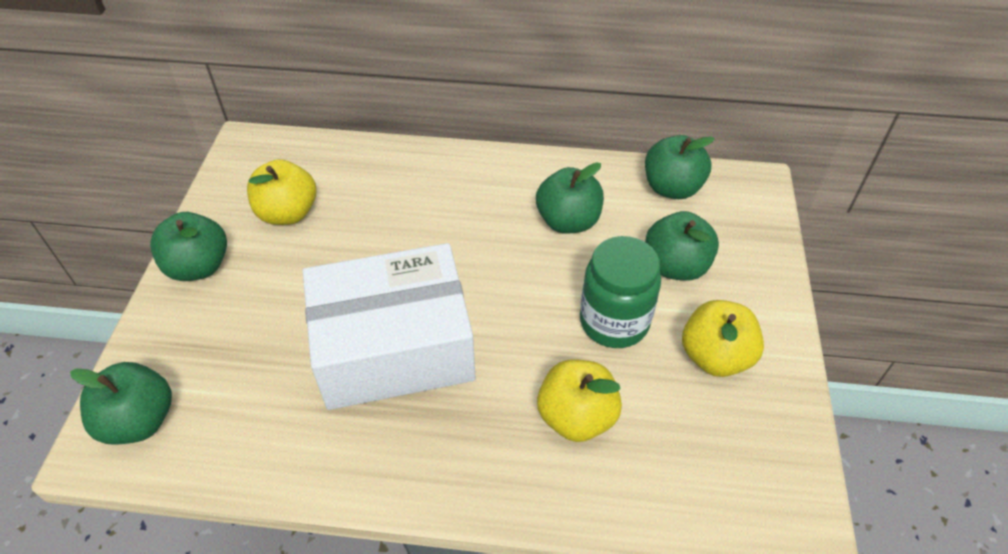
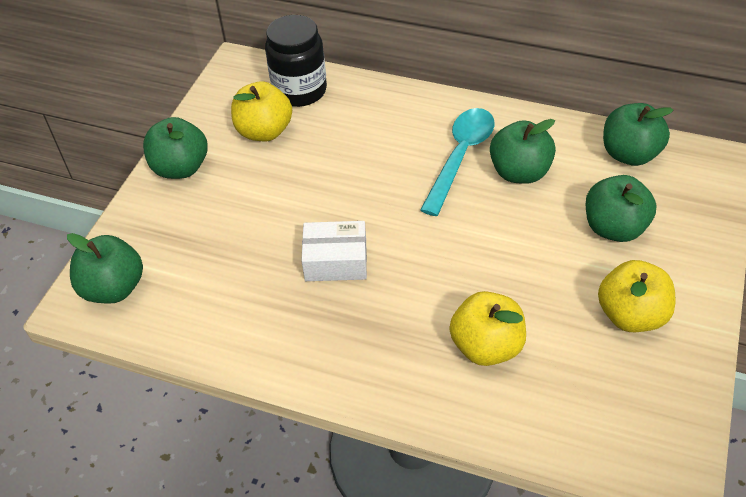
camera: 15 degrees right, 0 degrees up
(319, 164) = (299, 90): none -> black jar
(394, 347) = (336, 261): white box -> white box, size x0.47
(504, 213) = (460, 156): none -> turquoise spoon
(614, 322) = (541, 269): green jar -> none

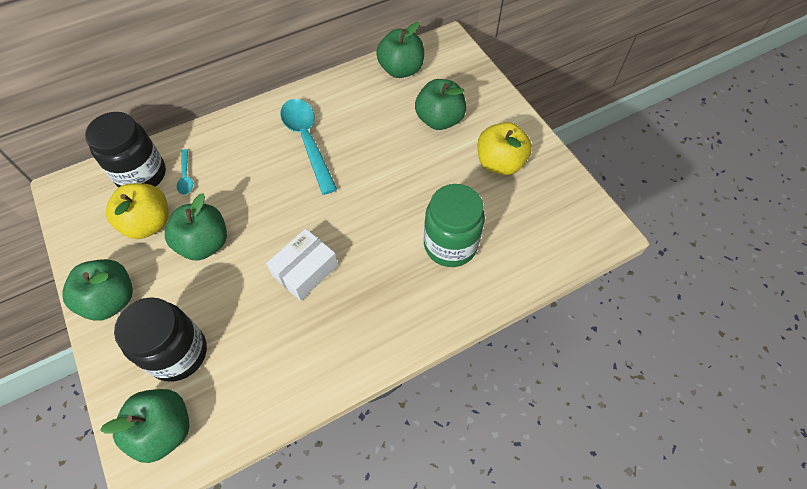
camera: 50 degrees left, 10 degrees up
(179, 243) = (178, 353): none -> black jar
(329, 115) = (186, 177): none -> turquoise spoon
(486, 346) = (450, 245): yellow apple -> green jar
(519, 172) = (353, 125): green apple -> green apple (204, 243)

